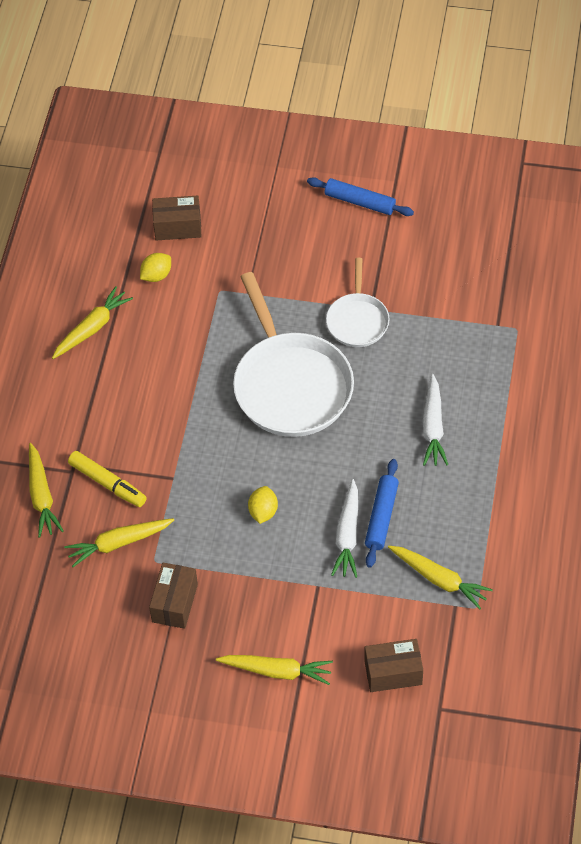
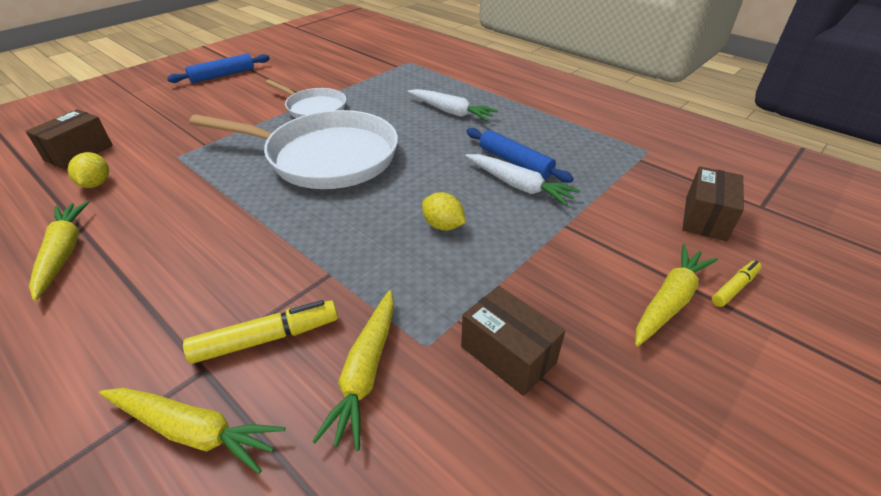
camera: 60 degrees left, 15 degrees down
(316, 705) = (734, 288): none -> yellow marker
(439, 579) = (606, 157): yellow carrot -> none

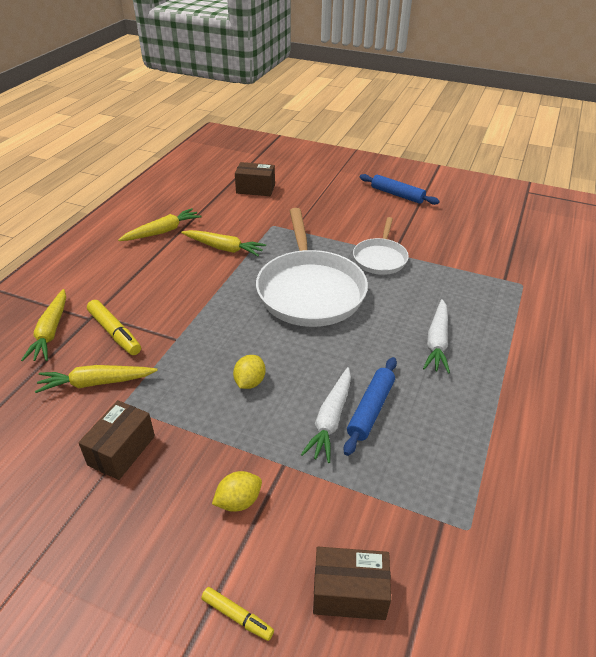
camera: 70 degrees right, 0 degrees up
(96, 184) = (227, 211): yellow lemon -> yellow lemon (238, 501)
(669, 301) = (202, 556): yellow carrot -> yellow carrot (224, 248)

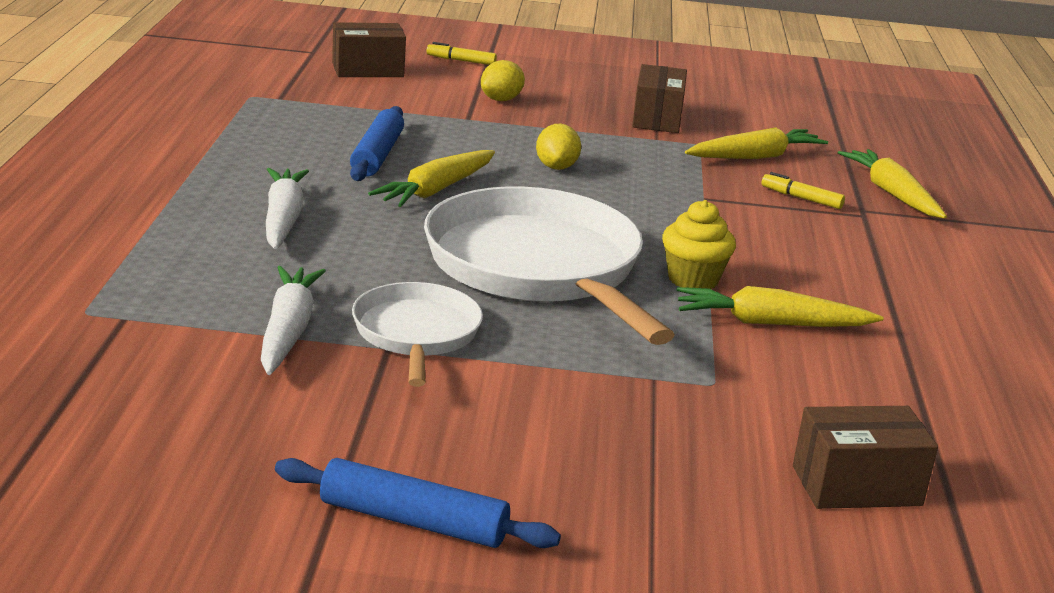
camera: 160 degrees right, 15 degrees down
(114, 332) = (801, 198): yellow marker -> yellow marker, size x0.60
(162, 231) = (939, 344): yellow carrot -> yellow carrot (436, 190)
(238, 275) = (693, 279): none -> yellow cupcake
(330, 419) = (428, 146): white carrot -> white carrot (288, 331)

